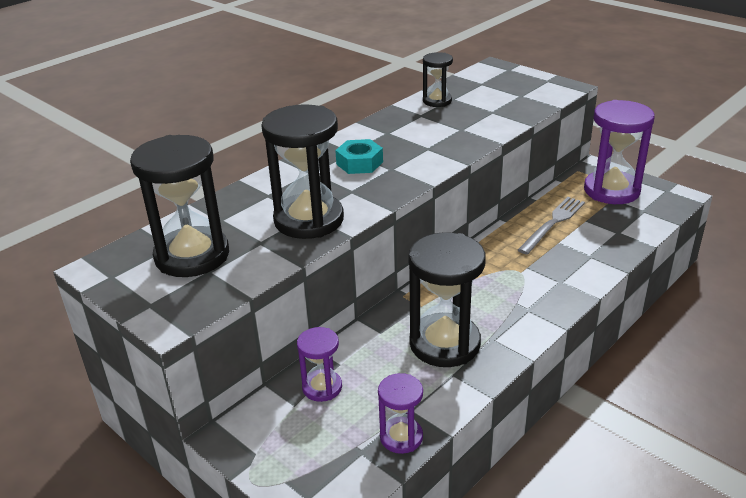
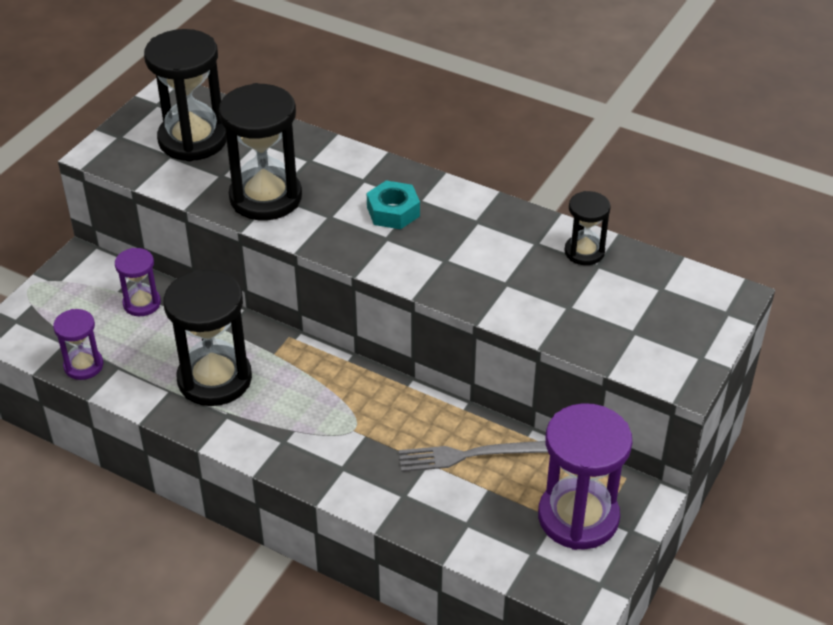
camera: 75 degrees right, 10 degrees up
(553, 223) = (470, 455): grey fork -> grey fork turned 150 degrees clockwise

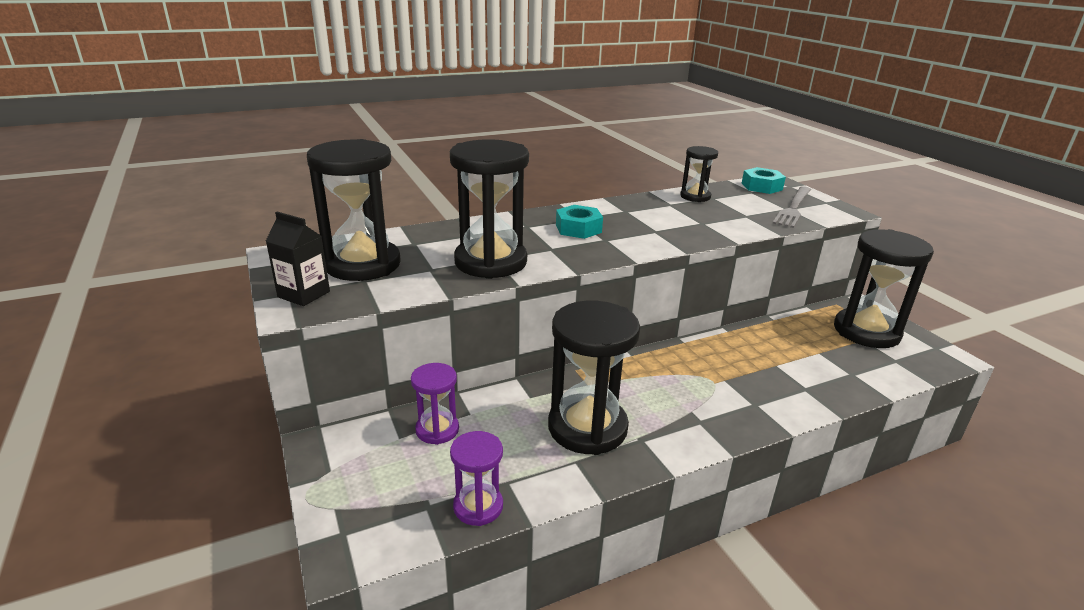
camera: 55 degrees left, 15 degrees down
(123, 143) = (304, 294): none -> black carton
(470, 455) = (779, 346): grey fork -> grey fork (793, 208)
(578, 517) = (866, 331): purple hourglass -> black hourglass
(691, 291) = (761, 186): none -> turquoise nut

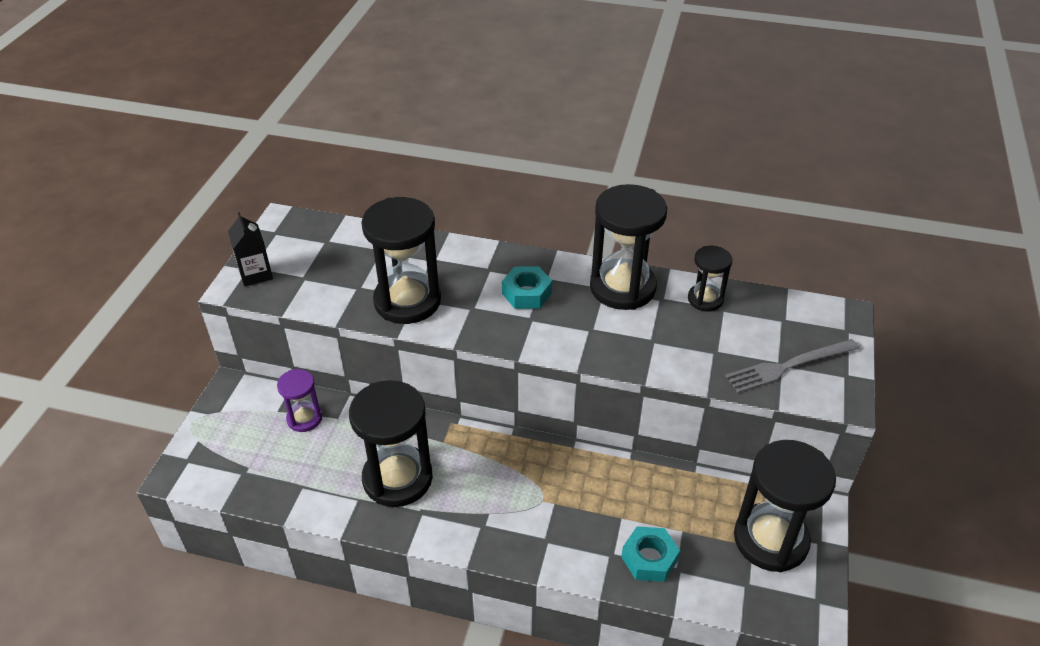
camera: 40 degrees right, 15 degrees up
(363, 264) = (320, 259): black hourglass -> black hourglass (622, 287)
(478, 506) = (268, 492): purple hourglass -> none
(761, 186) = (809, 317): turquoise nut -> turquoise nut (649, 559)

